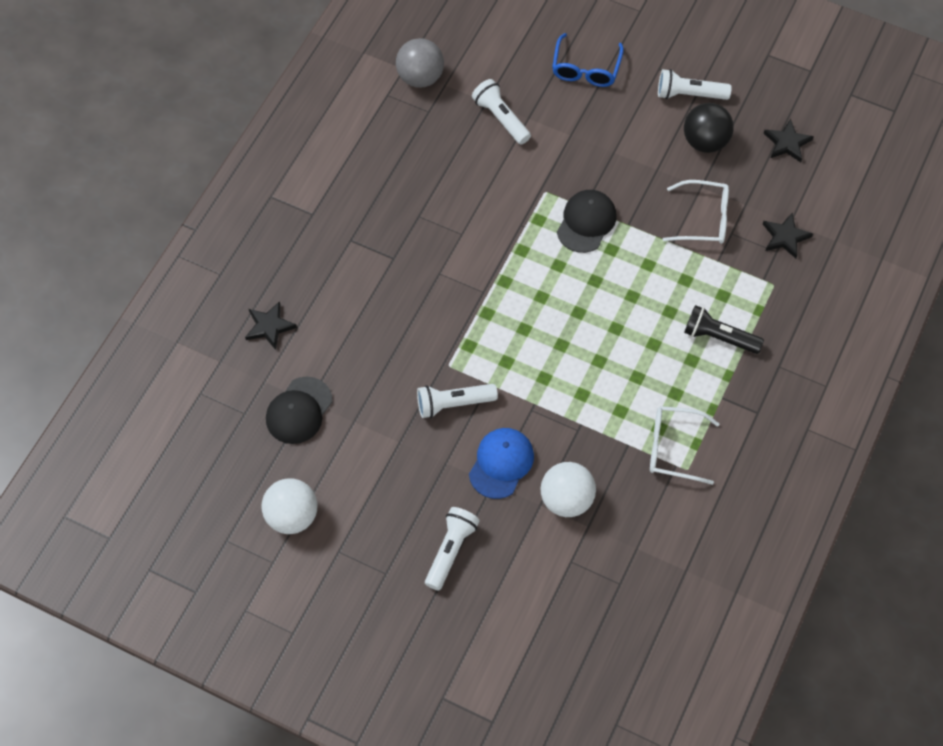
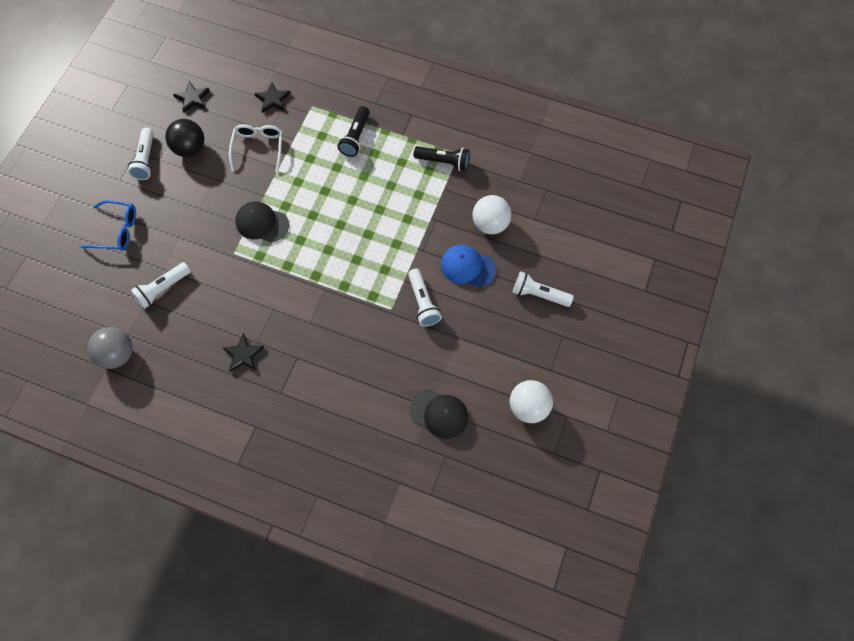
camera: 95 degrees left, 5 degrees up
(269, 326) = (365, 447): black star -> black star (243, 355)
(673, 448) = (443, 162): white glasses -> black flashlight

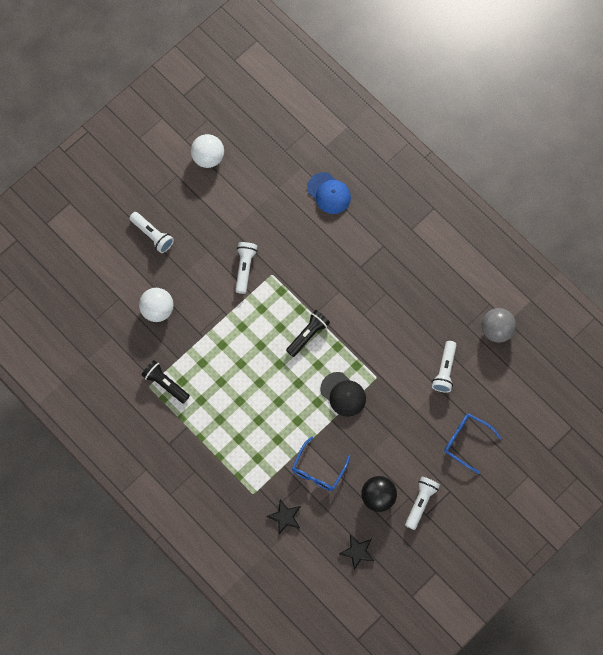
camera: 155 degrees left, 5 degrees up
(162, 289) = (444, 370): white flashlight -> white flashlight turned 120 degrees clockwise
(243, 355) = (400, 287): black star -> none
(258, 148) = (318, 470): white glasses -> blue glasses
(355, 137) = (229, 443): black flashlight -> black flashlight (308, 335)
(439, 414) = (274, 180): black cap -> none
(467, 267) = (195, 281): blue cap -> blue cap (329, 193)

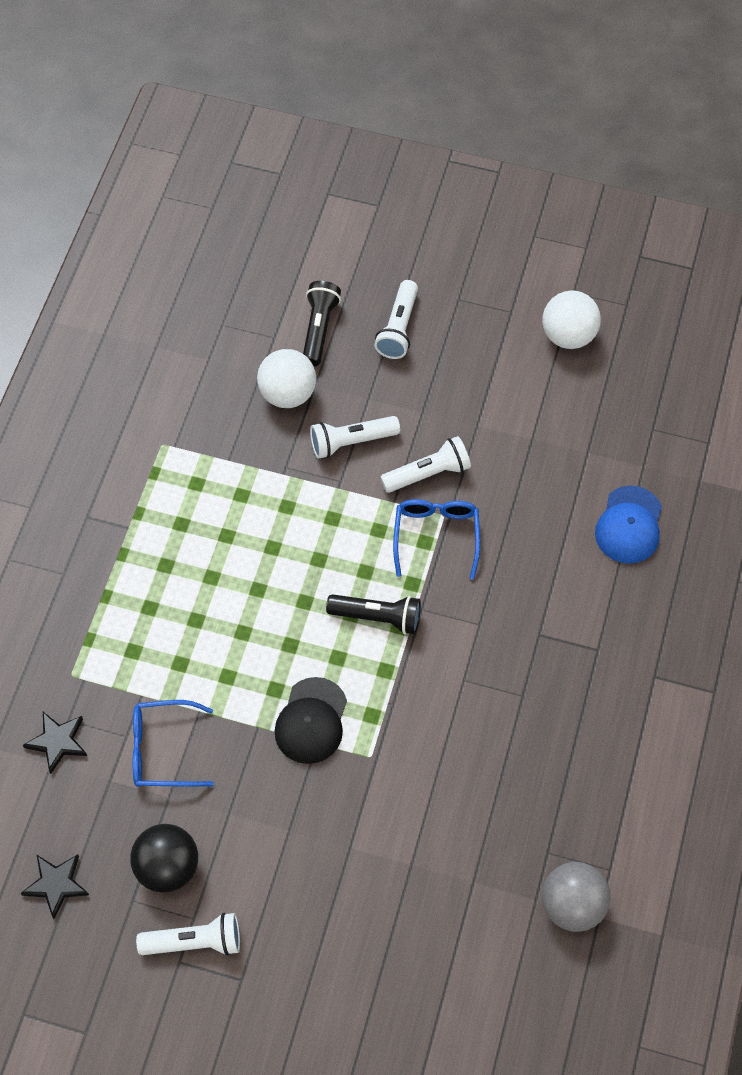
camera: 60 degrees right, 10 degrees down
(165, 384) = (179, 463): black flashlight -> black flashlight (319, 329)
(444, 370) = (448, 858): white flashlight -> white flashlight (351, 442)
(466, 441) = (345, 960): blue glasses -> blue glasses (436, 536)

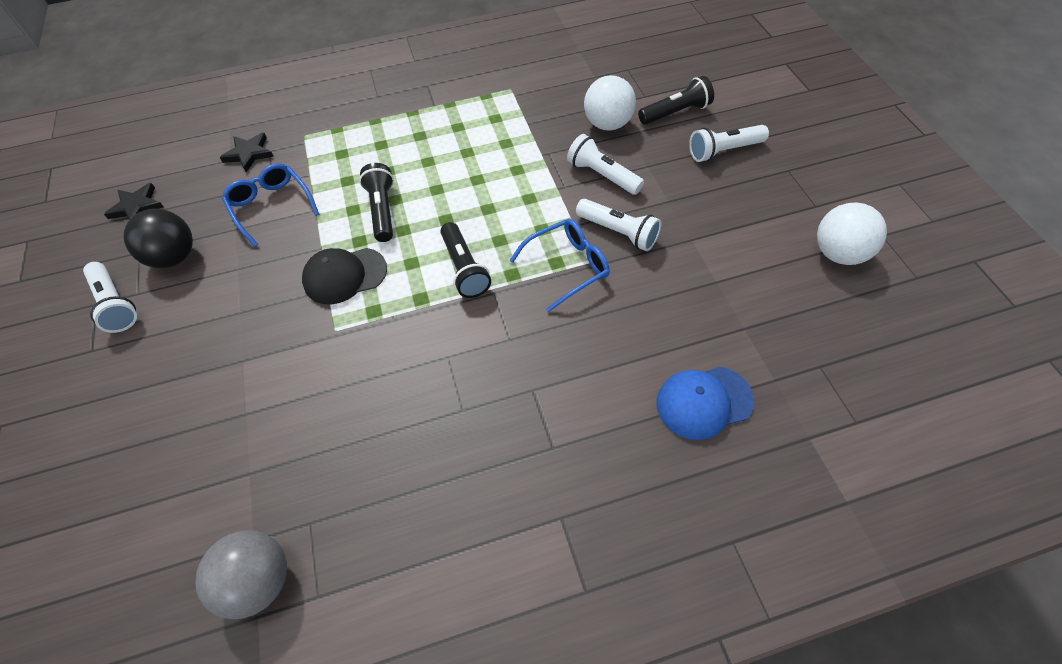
camera: 60 degrees right, 5 degrees down
(250, 650) = (382, 210): none -> black flashlight

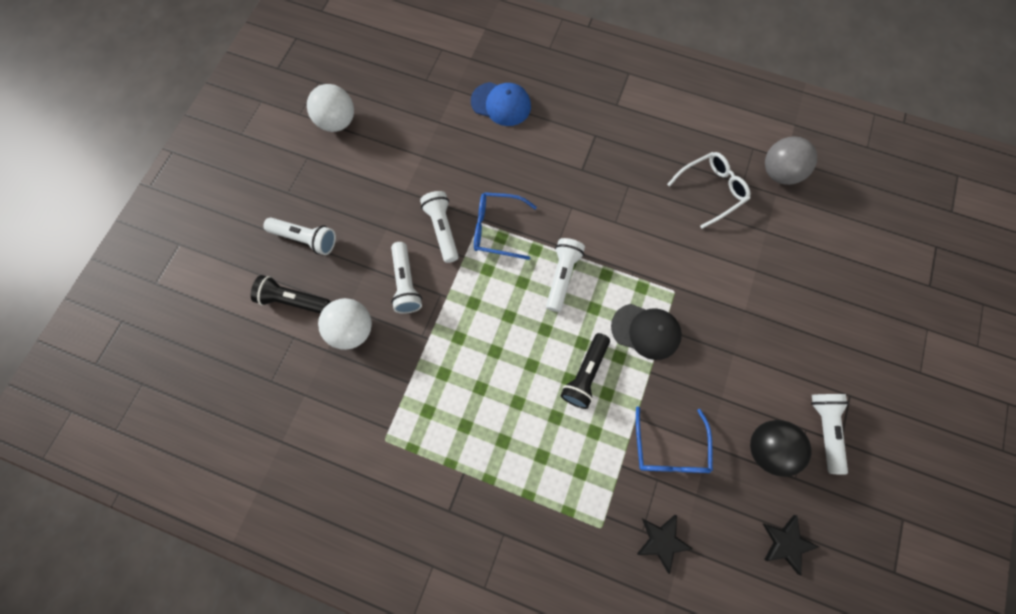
camera: 145 degrees left, 15 degrees up
(349, 480) = (711, 190): none -> white glasses
(464, 269) = (562, 276): black flashlight -> white flashlight

